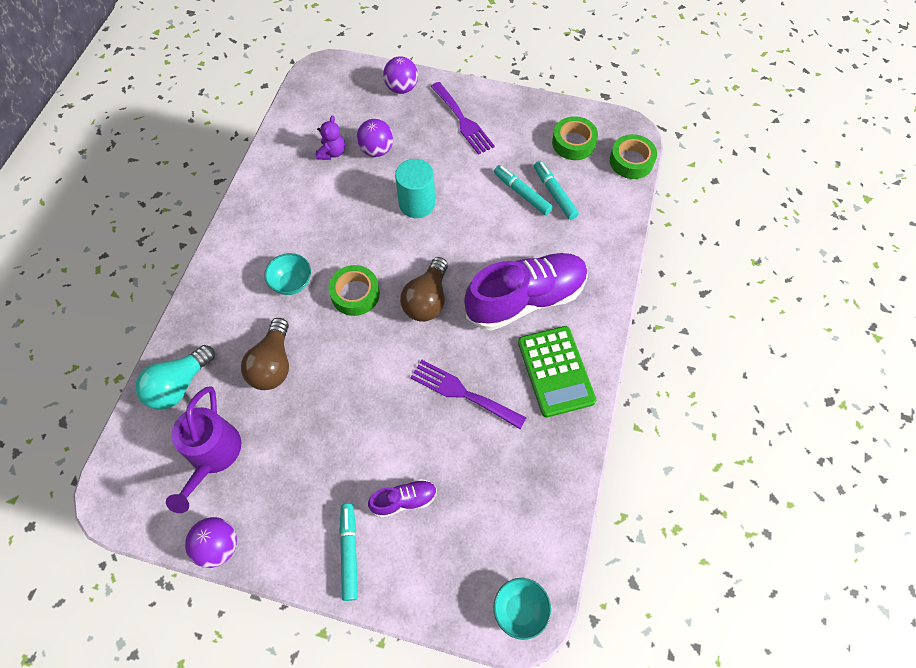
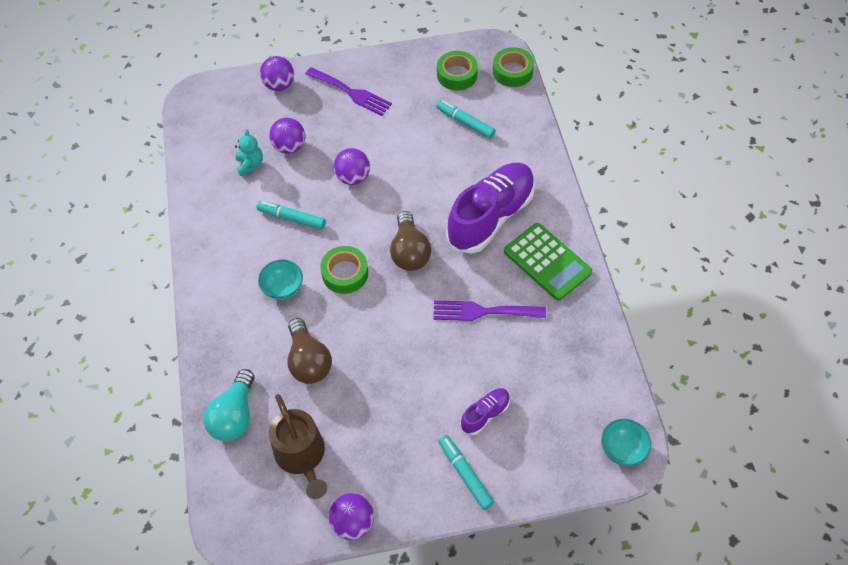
camera: 25 degrees left, 5 degrees down
(212, 456) = (302, 457): purple watering can -> brown watering can
(332, 153) = (250, 165): purple teddy bear -> turquoise teddy bear
(417, 203) = (353, 177): turquoise cylinder -> purple ball
(522, 194) = (438, 133): turquoise marker -> turquoise marker (292, 218)

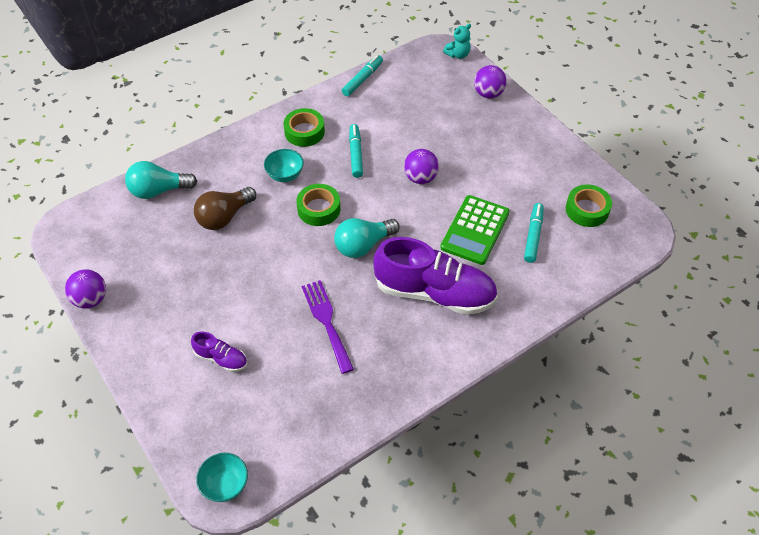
camera: 65 degrees right, 5 degrees down
(250, 165) = (394, 108): turquoise teddy bear -> turquoise teddy bear (458, 54)
(289, 147) = (427, 125): purple ball -> none
(302, 457) = (137, 245): brown watering can -> none
(351, 93) = (512, 142): purple fork -> none
(409, 252) = (363, 245): brown light bulb -> turquoise light bulb
(465, 474) = (158, 363): turquoise marker -> turquoise marker (362, 79)
(512, 71) = (623, 252): green tape -> green tape (304, 132)
(547, 262) = (407, 356): green calculator -> green calculator (475, 230)

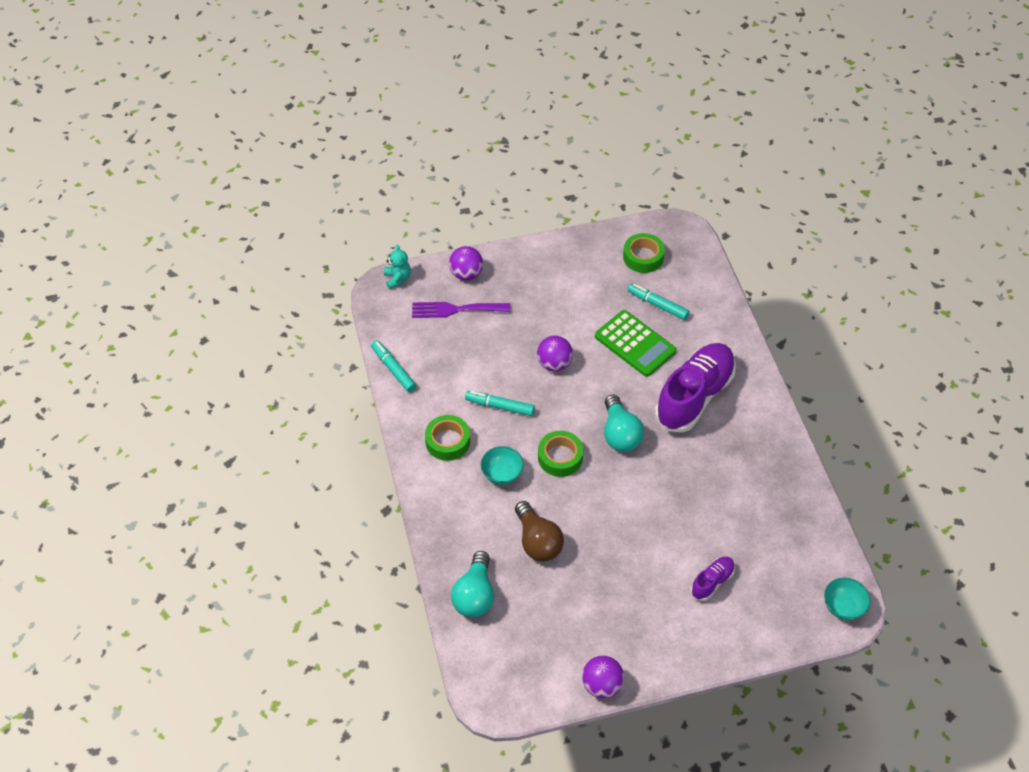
camera: 70 degrees left, 0 degrees up
(326, 321) = (698, 487): purple fork -> purple fork (455, 310)

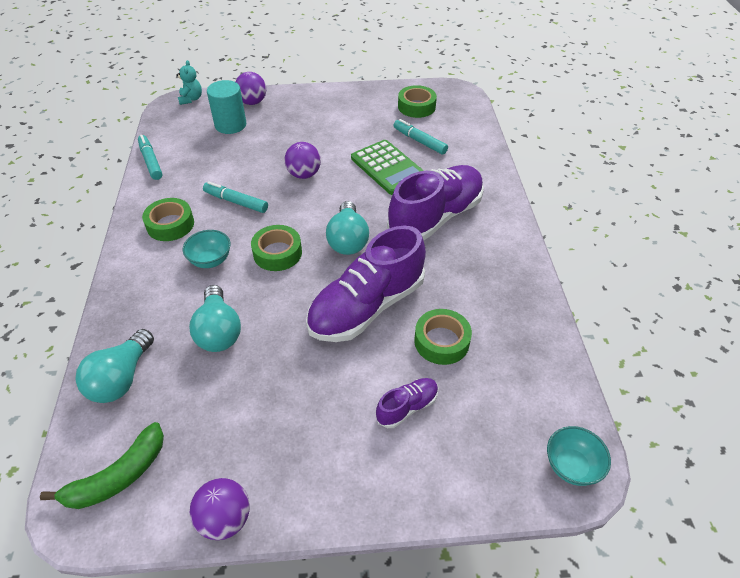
camera: 10 degrees right, 5 degrees down
(455, 310) = (230, 125): purple fork -> turquoise cylinder
(509, 670) = (118, 476): none -> green banana
(537, 541) = (219, 331): brown light bulb -> turquoise light bulb
(656, 499) = (366, 307): none -> purple shoe
(727, 522) = (441, 341): none -> green tape

